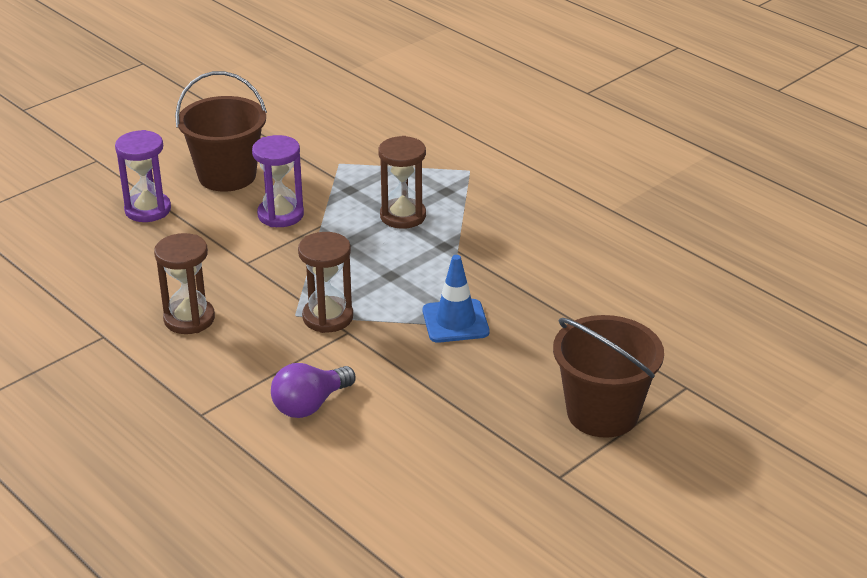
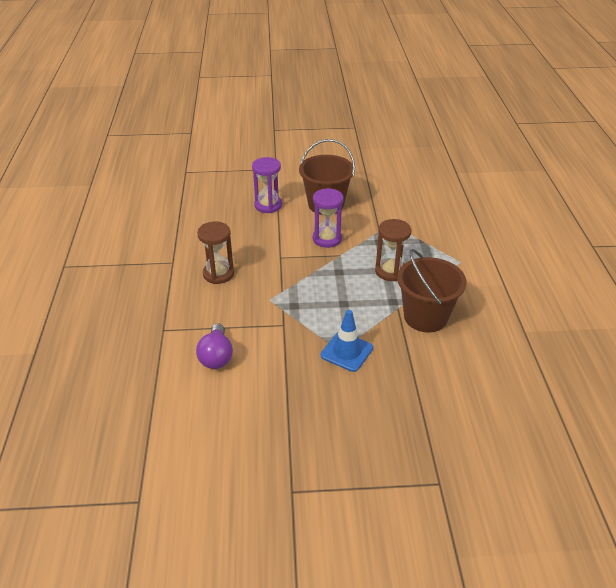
camera: 40 degrees right, 5 degrees up
(310, 405) = (216, 356): purple light bulb -> purple light bulb turned 90 degrees counterclockwise
(328, 317) = (283, 310): brown hourglass -> none
(602, 413) = (365, 466): brown bucket -> brown bucket (425, 317)

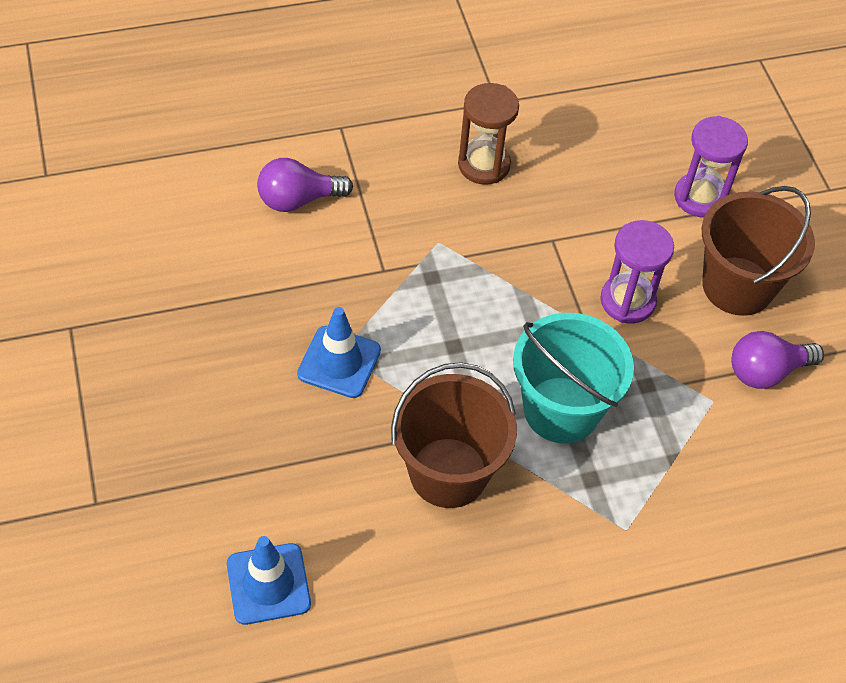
camera: 75 degrees right, 15 degrees up
(376, 206) = (766, 371): none -> purple light bulb
(390, 271) = (561, 410): brown hourglass -> turquoise bucket
(496, 399) = (268, 584): none -> blue traffic cone

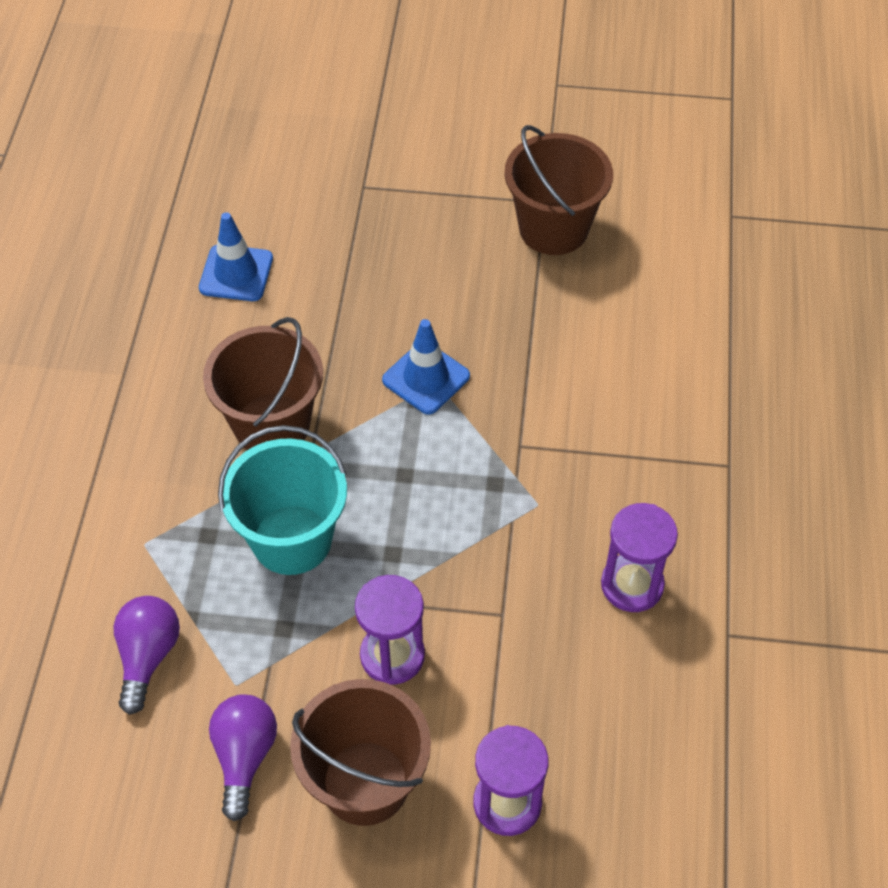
camera: 115 degrees right, 0 degrees up
(107, 310) = (553, 228): none -> brown bucket
(298, 200) = (636, 400): purple light bulb -> purple light bulb (148, 656)
(484, 165) = (632, 585): brown hourglass -> purple hourglass

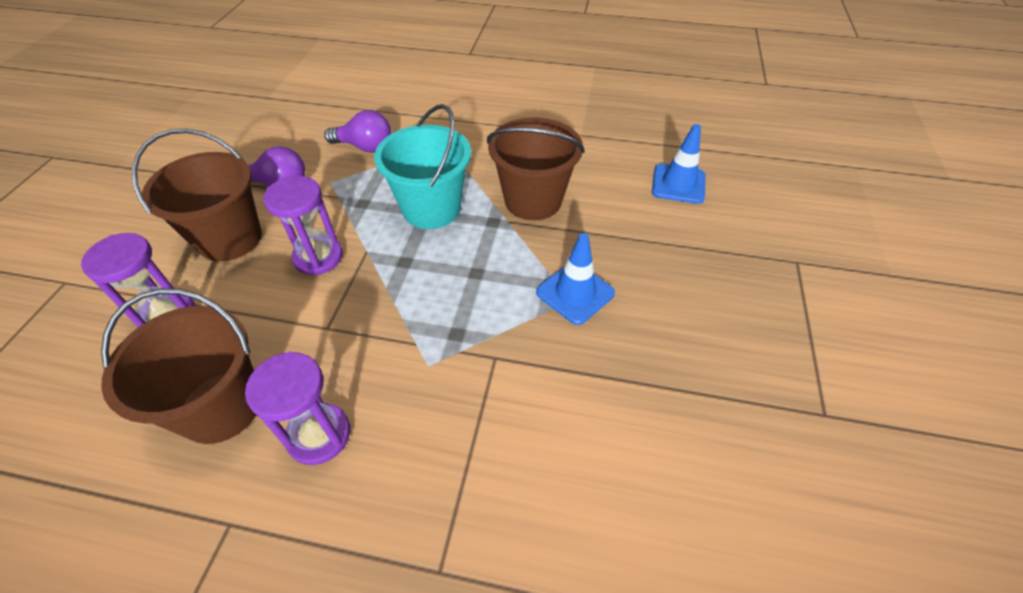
camera: 95 degrees right, 5 degrees down
(553, 228) = (785, 419): brown bucket -> brown bucket (221, 406)

